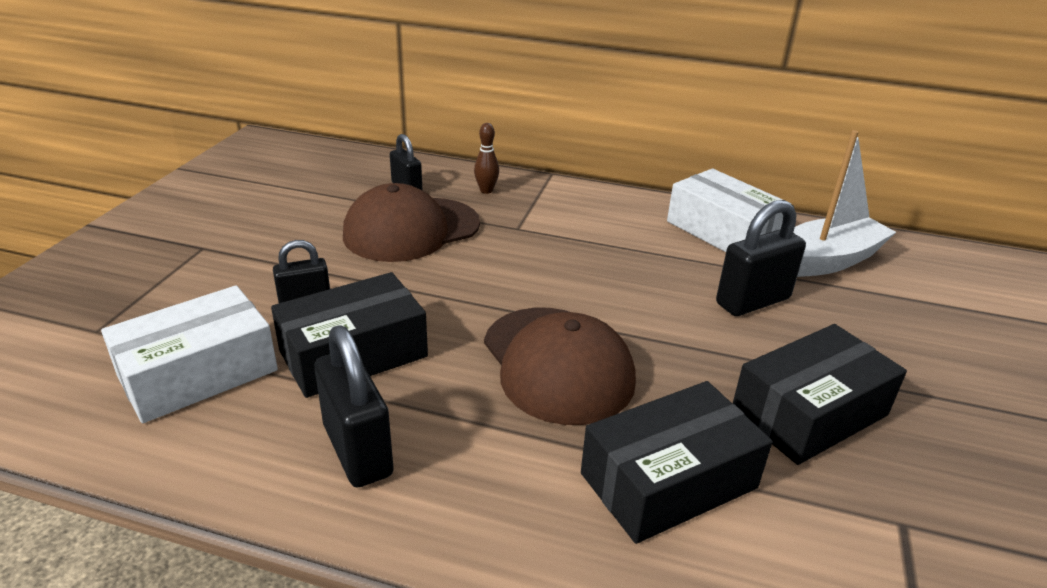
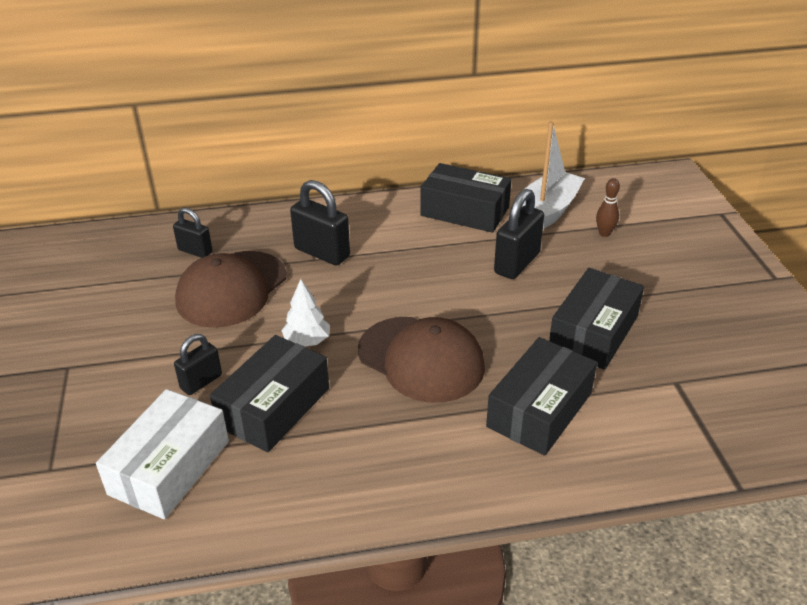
camera: 25 degrees left, 5 degrees up
(358, 450) = (335, 472): black padlock -> black padlock (322, 253)
(444, 301) = (307, 341): none -> white tree
(486, 190) = (263, 232): brown bowling pin -> brown bowling pin (604, 233)
(723, 231) = (465, 211): white box -> black box

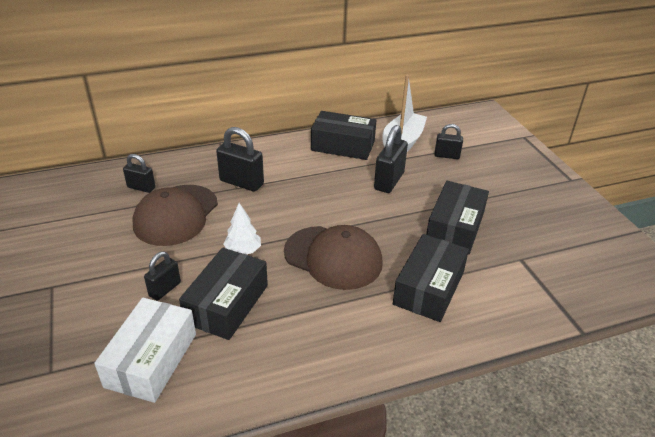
camera: 10 degrees left, 0 degrees up
(604, 233) = (446, 155): brown bowling pin -> black padlock

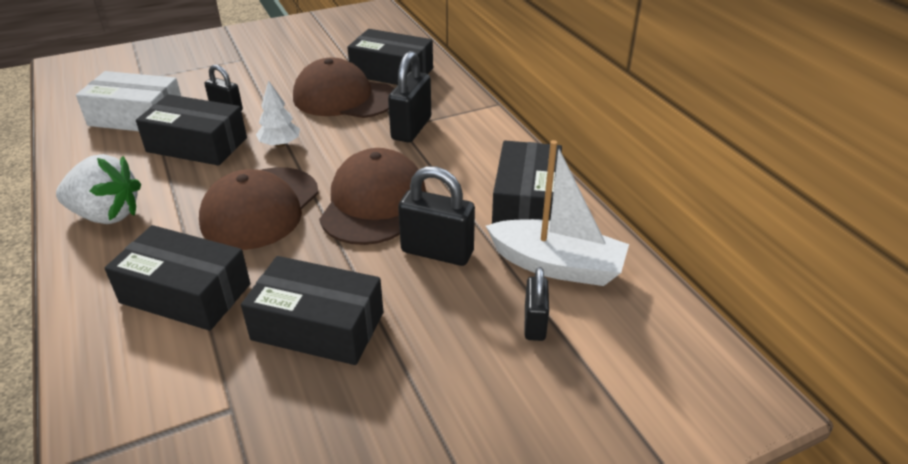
camera: 85 degrees right, 0 degrees up
(141, 188) = (392, 72): black padlock -> black box
(330, 351) = (107, 215): none -> white strawberry
(335, 203) = (373, 203): none -> brown cap

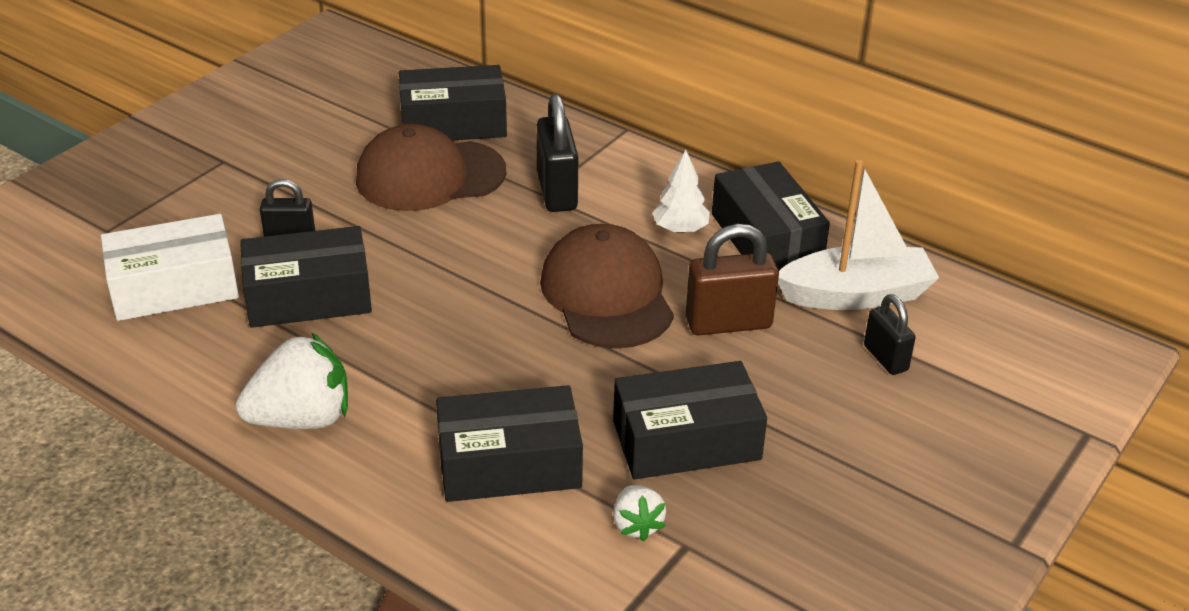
camera: 30 degrees left, 0 degrees up
(215, 376) = (637, 525): none -> white strawberry
(260, 208) = (483, 344): brown cap -> none
(280, 144) = (417, 262): white tree -> white tree (680, 229)
(437, 252) = (728, 323): black padlock -> brown padlock

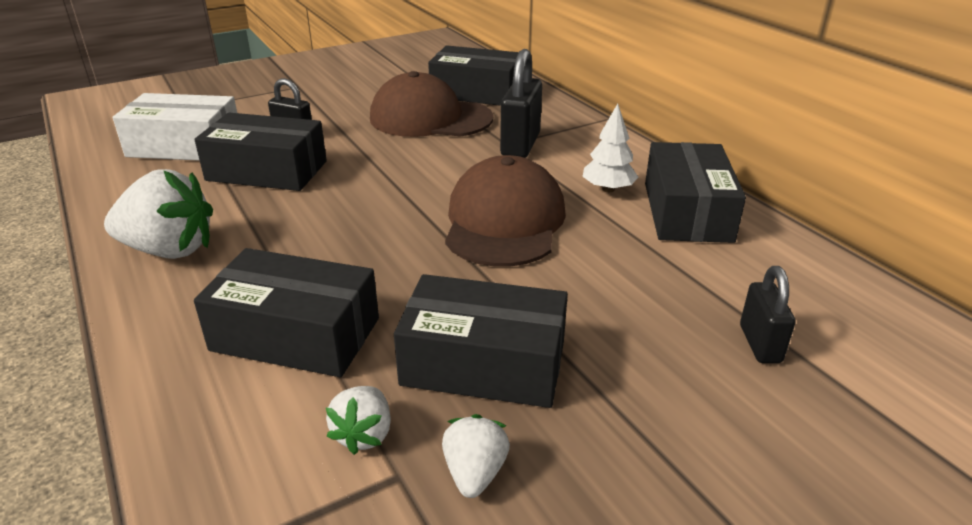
camera: 25 degrees right, 5 degrees down
(728, 323) = (603, 270): brown padlock -> none
(738, 525) = (475, 473): none -> white strawberry
(856, 295) = (756, 277): white boat -> none

